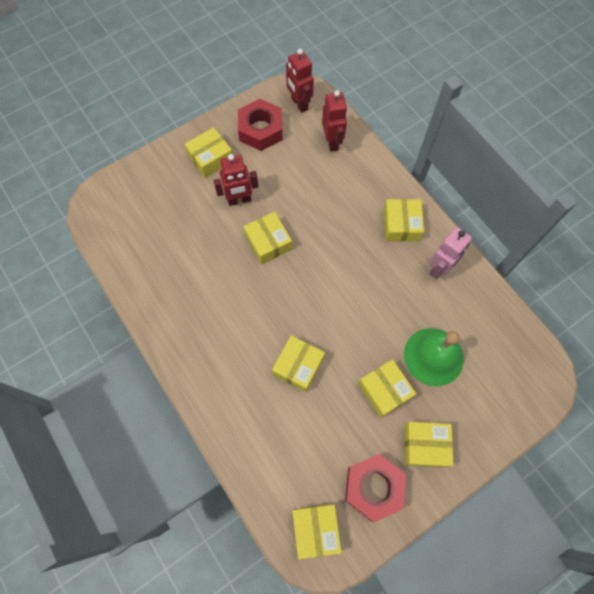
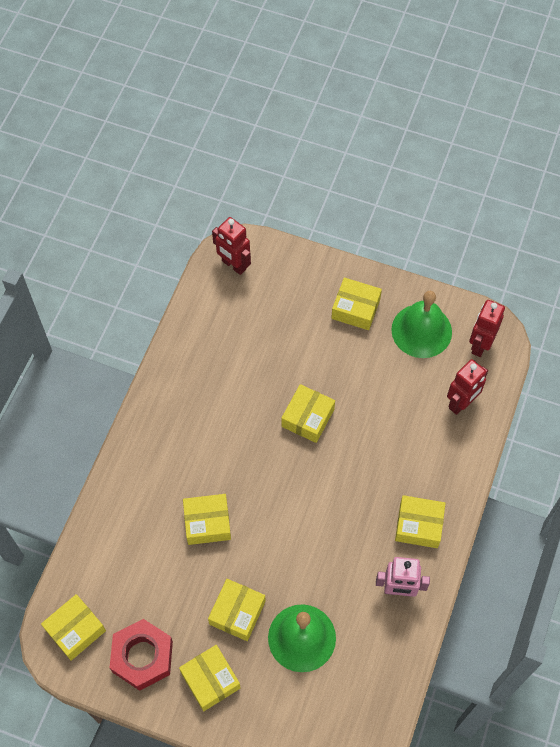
camera: 55 degrees right, 5 degrees down
(239, 200) = (331, 364): red robot -> red robot (233, 265)
(261, 130) = (421, 330): red nut -> green bell
(401, 225) = (418, 525): yellow box -> yellow box turned 45 degrees clockwise

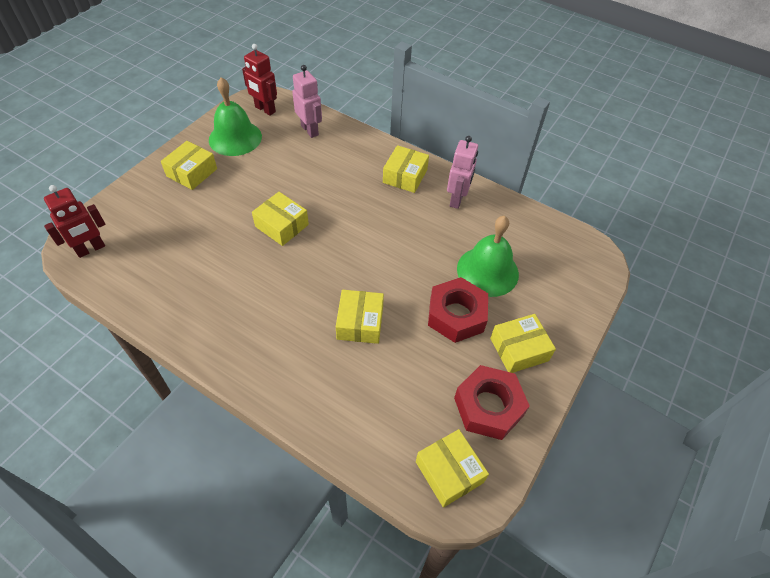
camera: 80 degrees left, 10 degrees down
(237, 612) = (456, 315): yellow box -> red nut
(461, 403) = (310, 130): red robot -> pink robot

